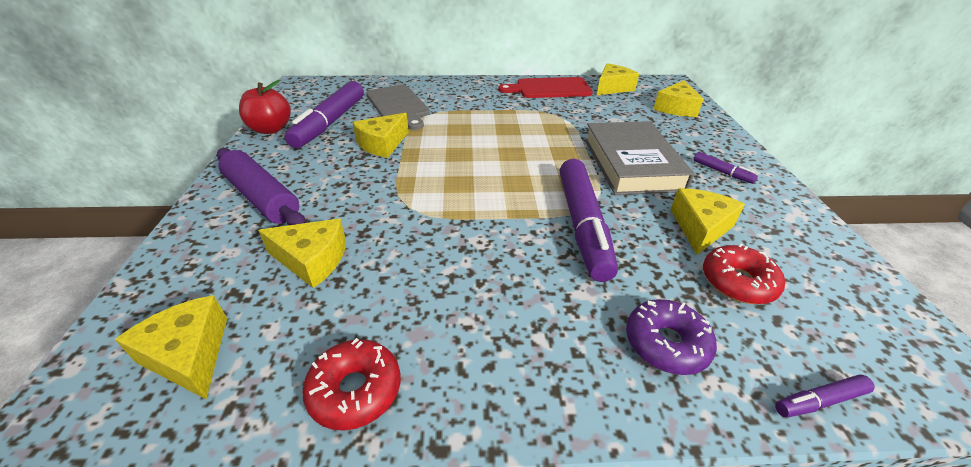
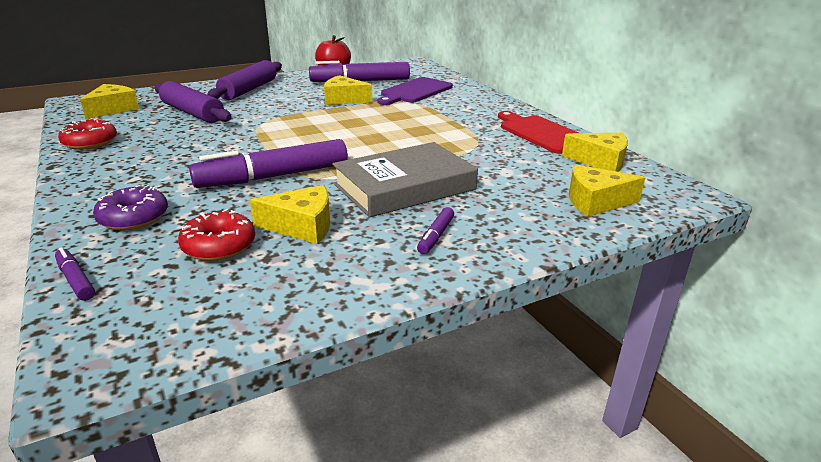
camera: 65 degrees right, 10 degrees down
(312, 260) = (192, 113): yellow cheese -> purple rolling pin
(398, 105) = (415, 91): grey cutting board -> purple cutting board

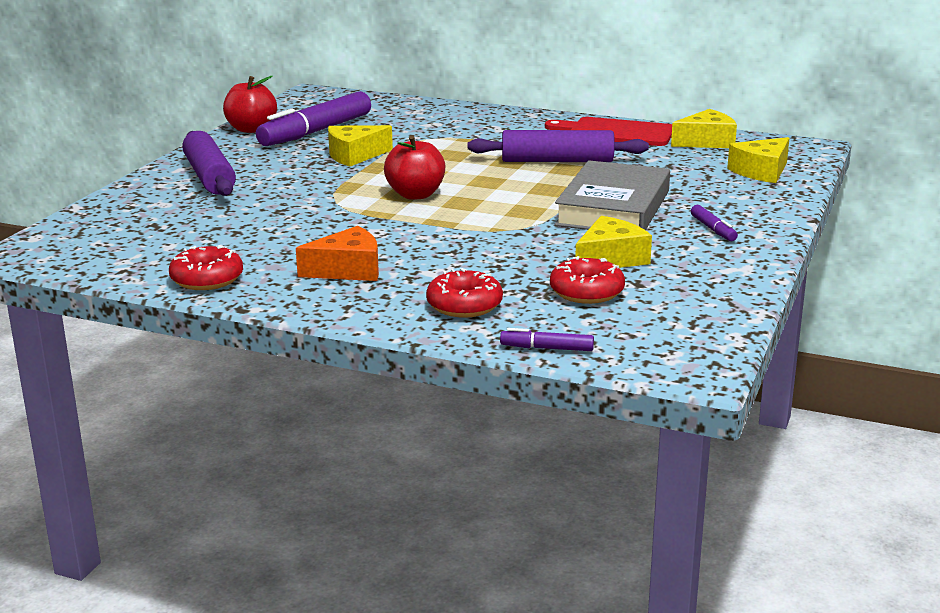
camera: 40 degrees left, 5 degrees down
(113, 109) = (108, 246): yellow cheese -> none
(134, 218) = (464, 305): purple donut -> red donut
(154, 165) = (348, 270): none -> orange cheese
(192, 113) = (224, 218): purple rolling pin -> purple rolling pin (557, 161)
(274, 176) = (489, 238): purple marker -> none
(312, 132) = (415, 195): none -> red apple
(415, 91) = (405, 126): purple cutting board -> none

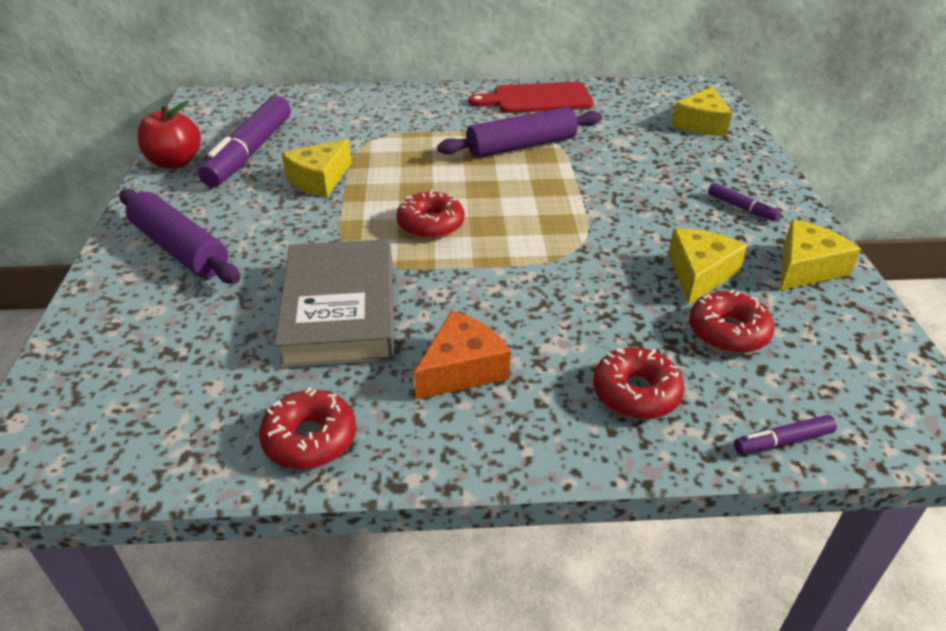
camera: 25 degrees left, 15 degrees up
(415, 195) = (431, 225): red apple -> red donut
(613, 208) = (631, 199): grey book -> grey book (340, 311)
(706, 142) = (622, 96): yellow cheese -> yellow cheese (806, 268)

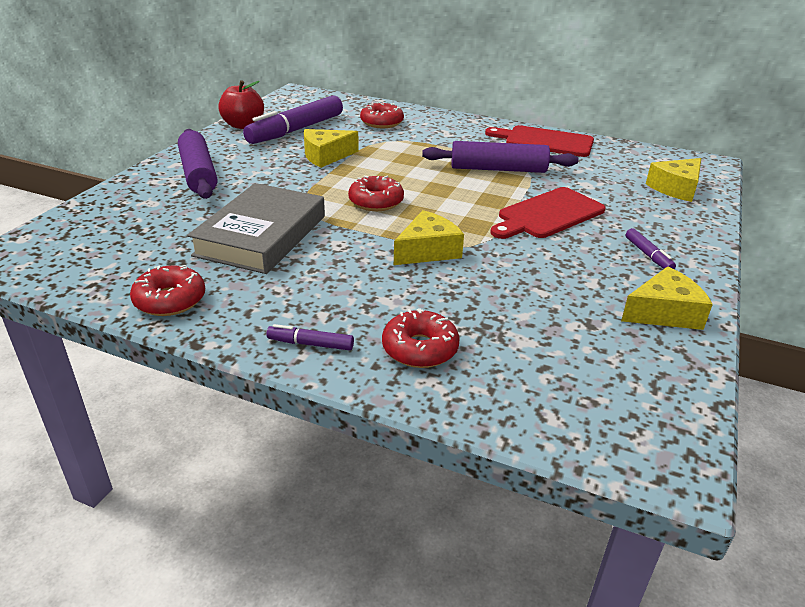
camera: 25 degrees right, 5 degrees down
(462, 369) = (308, 293): orange cheese -> none
(616, 188) = (548, 214): none -> red cutting board
(699, 274) = (558, 289): yellow cheese -> yellow cheese (427, 251)
(728, 332) = (540, 334): red donut -> red donut (381, 122)
(783, 441) = (508, 420): purple marker -> purple marker (311, 344)

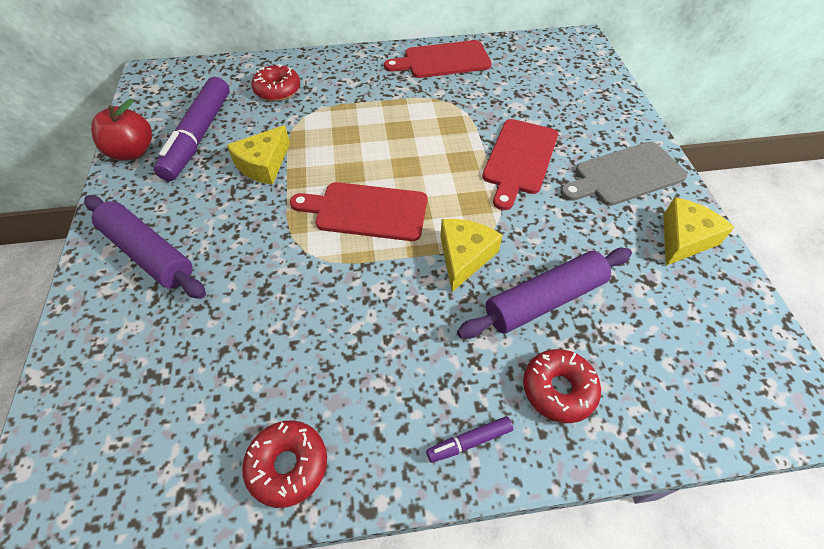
camera: 30 degrees left, 20 degrees up
(261, 235) = (298, 316): grey book -> none
(376, 202) = (366, 211): red donut -> red cutting board
(498, 169) = (435, 115): purple rolling pin -> purple rolling pin (545, 300)
(648, 255) = (625, 175): purple marker -> grey cutting board
(676, 188) = (583, 82): yellow cheese -> none

